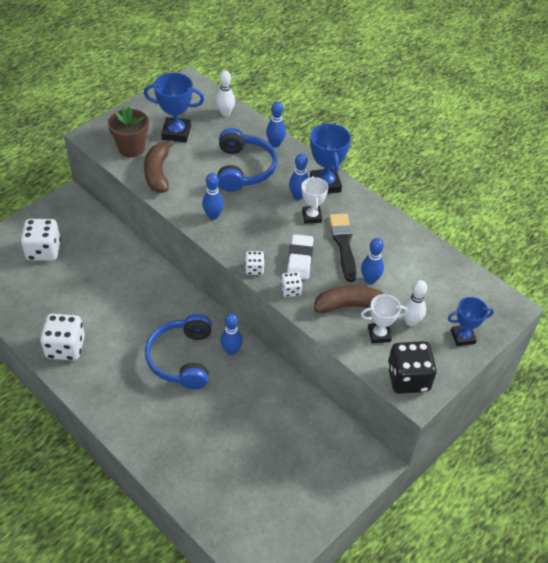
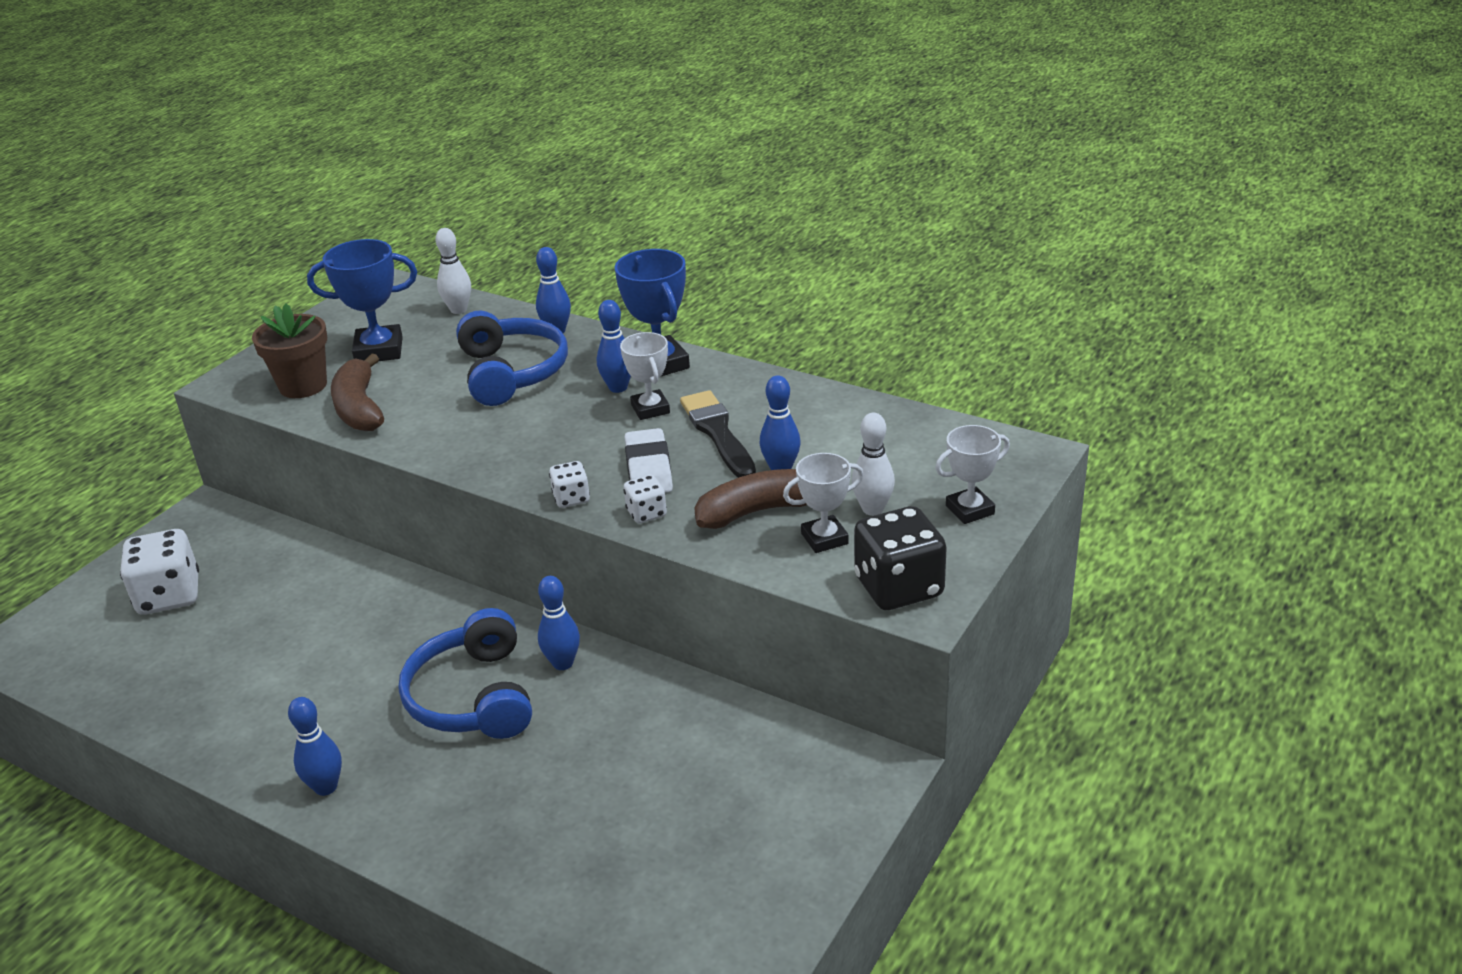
camera: 10 degrees left, 15 degrees down
(65, 347) = (242, 732): white dice -> none
(213, 216) = (475, 443): blue bowling pin -> blue bowling pin (326, 787)
(463, 337) = (970, 510): blue trophy -> white trophy

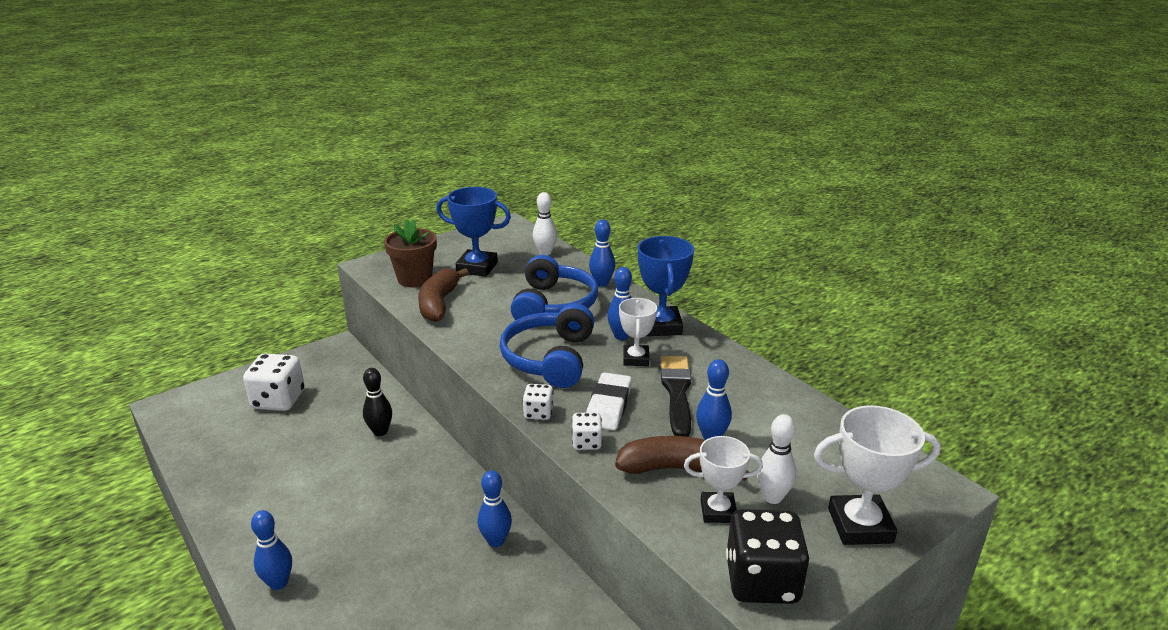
camera: 20 degrees right, 5 degrees down
(339, 592) = (380, 431): none -> black bowling pin
(473, 696) = (419, 546): blue headphones -> blue headphones (550, 359)
(970, 510) = (860, 525): white trophy -> white trophy, size x1.54

